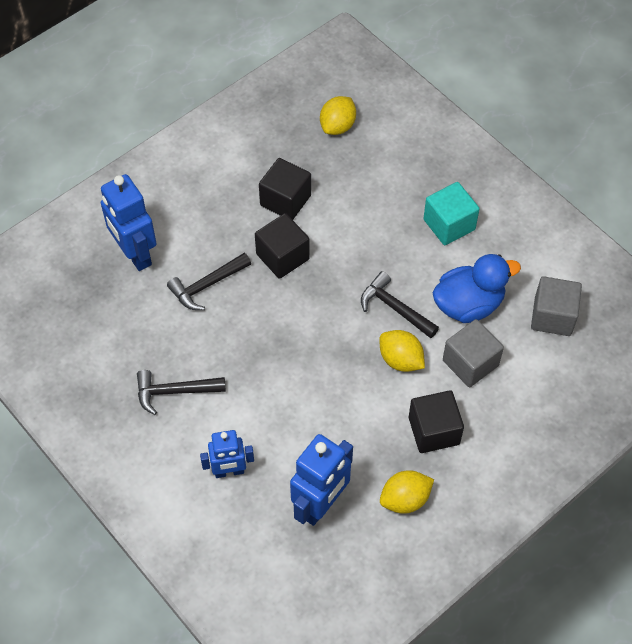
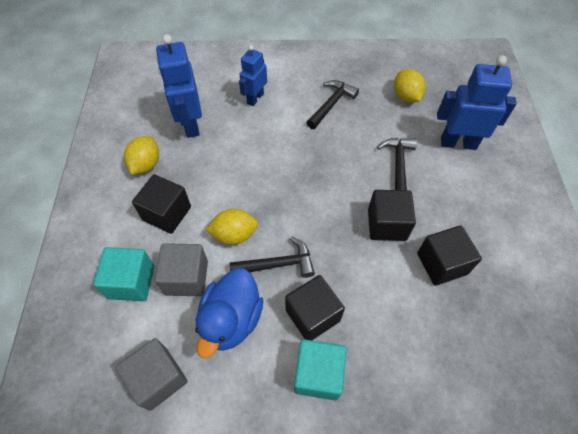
camera: 130 degrees right, 0 degrees up
(337, 126) = (503, 368): yellow lemon -> yellow lemon (406, 96)
(411, 256) = (312, 315): none -> black cube
(514, 399) = (131, 282): none -> turquoise cube

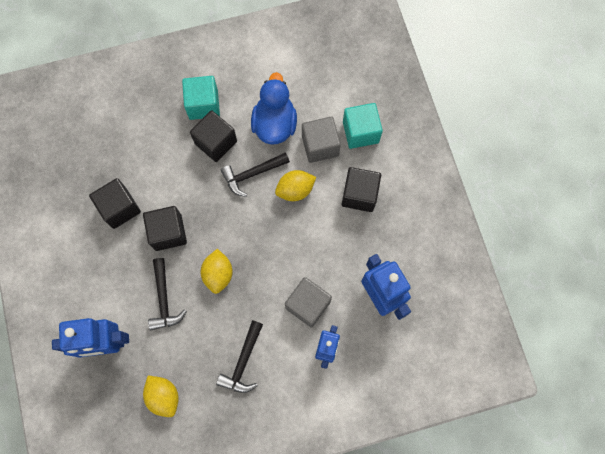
camera: 165 degrees right, 15 degrees up
(146, 164) = (401, 238): yellow lemon -> yellow lemon (218, 274)
(158, 378) = (311, 76): grey cube -> grey cube (308, 305)

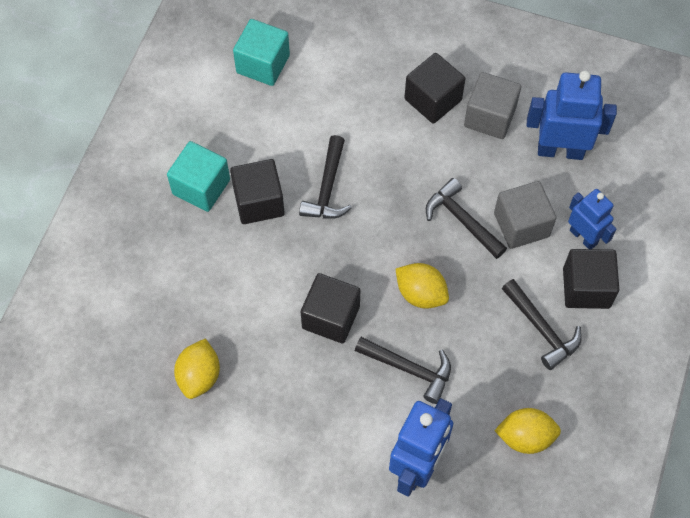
camera: 55 degrees left, 10 degrees down
(120, 208) = (259, 352): black cube -> black cube (586, 288)
(274, 124) = (285, 130): blue duck -> none
(286, 266) = (462, 220): none -> black hammer
(295, 190) = (380, 157): yellow lemon -> yellow lemon (199, 376)
(320, 146) = (347, 102): grey cube -> grey cube (490, 117)
(360, 132) = (362, 54): turquoise cube -> turquoise cube (263, 64)

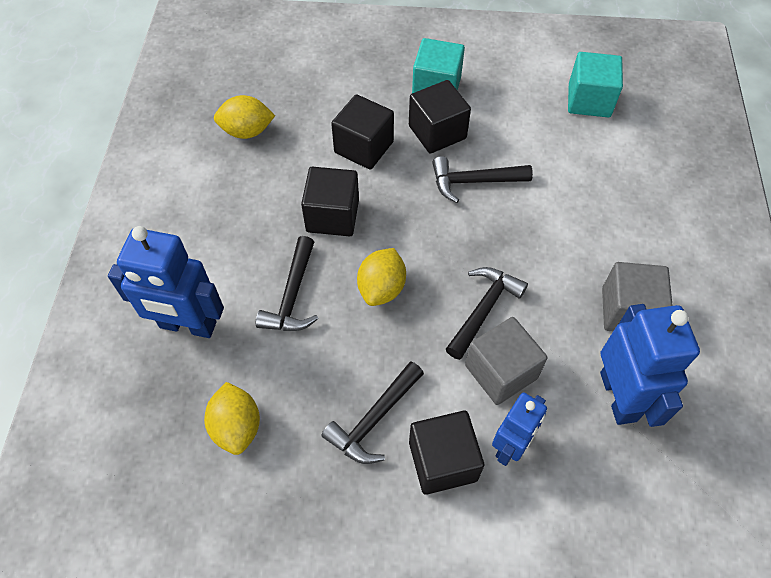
camera: 75 degrees right, 5 degrees down
(433, 99) = (622, 250): black cube -> black cube (364, 147)

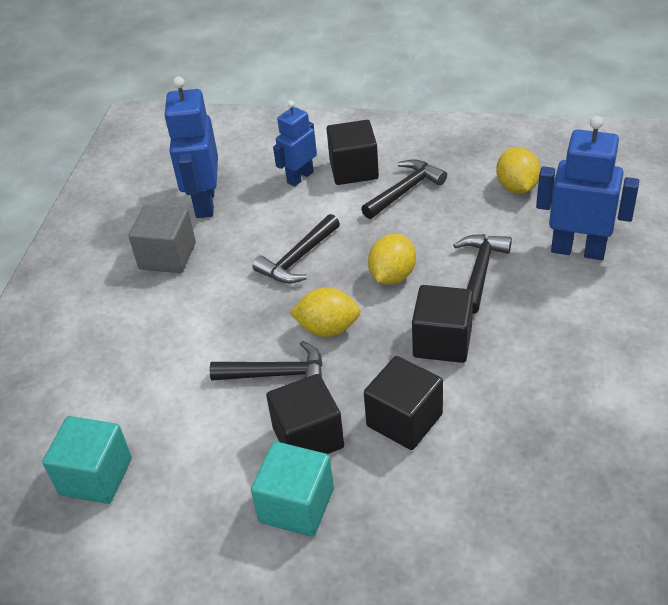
camera: 170 degrees left, 15 degrees down
(247, 131) = (560, 447): yellow lemon -> yellow lemon (327, 328)
(501, 372) = (295, 217): grey cube -> none

